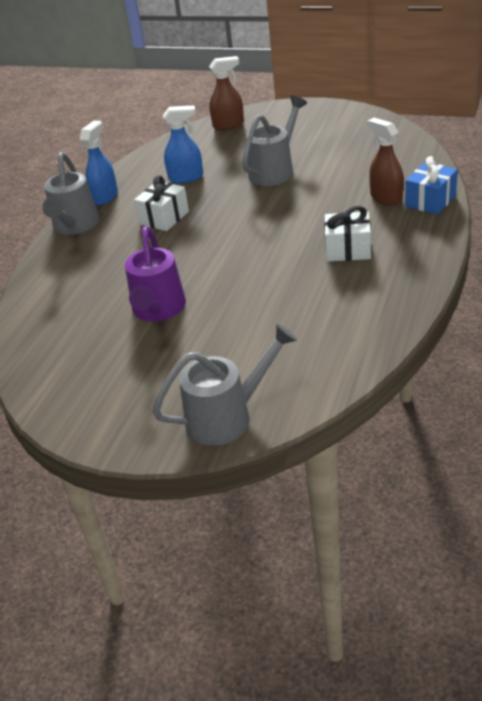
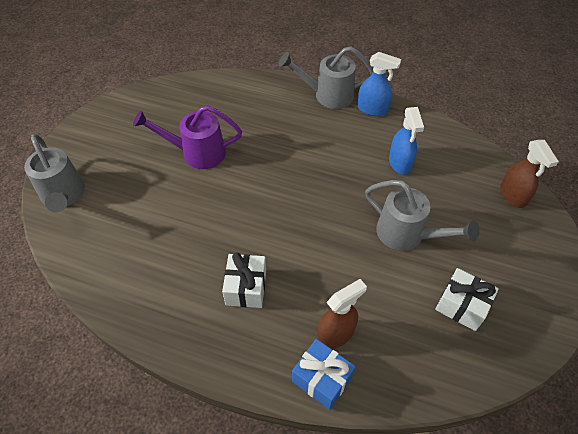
camera: 85 degrees right, 15 degrees up
(164, 218) = (330, 150): white gift -> white gift (461, 306)

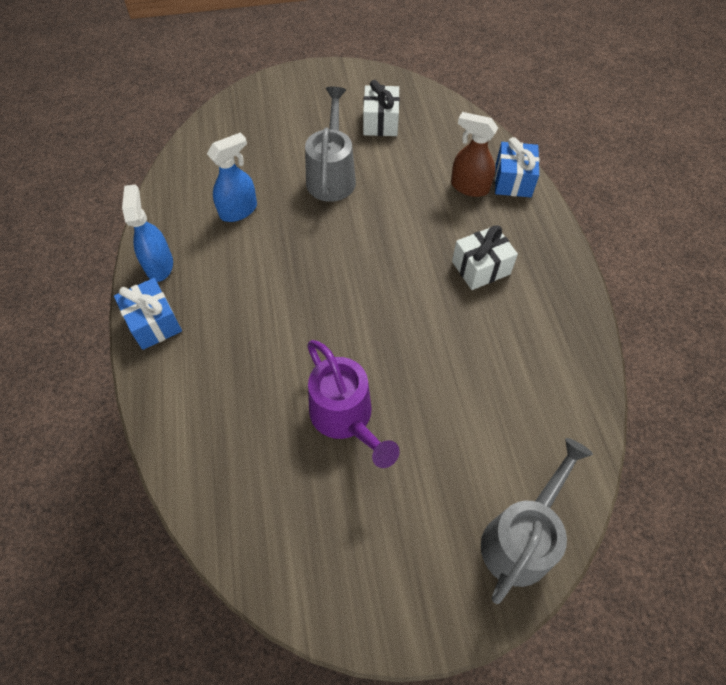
camera: 120 degrees left, 5 degrees up
(327, 95) = (153, 323): grey watering can -> blue gift
(513, 195) = (233, 119): brown spray bottle -> none

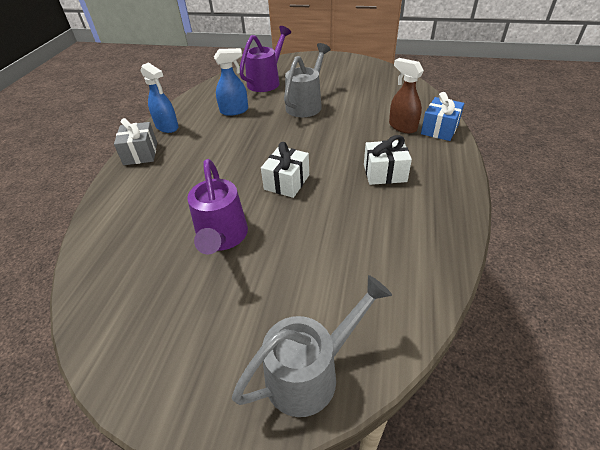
camera: 25 degrees right, 15 degrees down
(153, 323) = (140, 153): blue gift -> grey gift
(159, 265) = (167, 127): blue spray bottle -> blue spray bottle turned 120 degrees clockwise
(252, 142) = (267, 81): none -> purple watering can
(380, 122) = (357, 85): white gift -> white gift (287, 182)

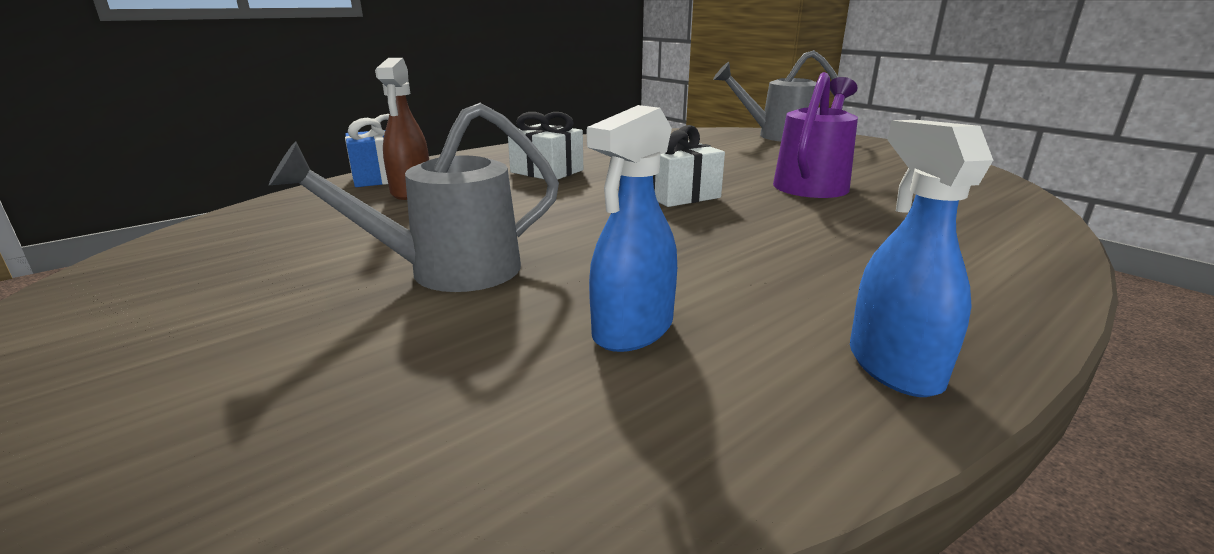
camera: 145 degrees left, 20 degrees down
(140, 153) = (980, 316): grey gift -> none
(234, 111) = (632, 330): blue spray bottle -> blue spray bottle turned 75 degrees counterclockwise
(267, 81) = (376, 399): purple watering can -> none

